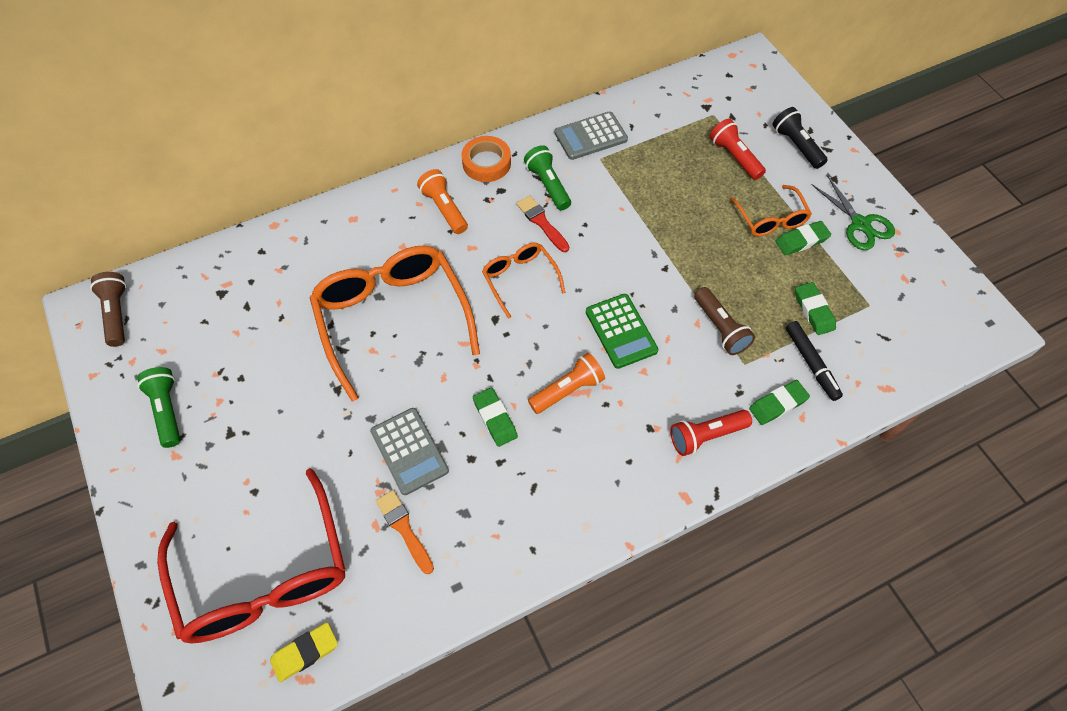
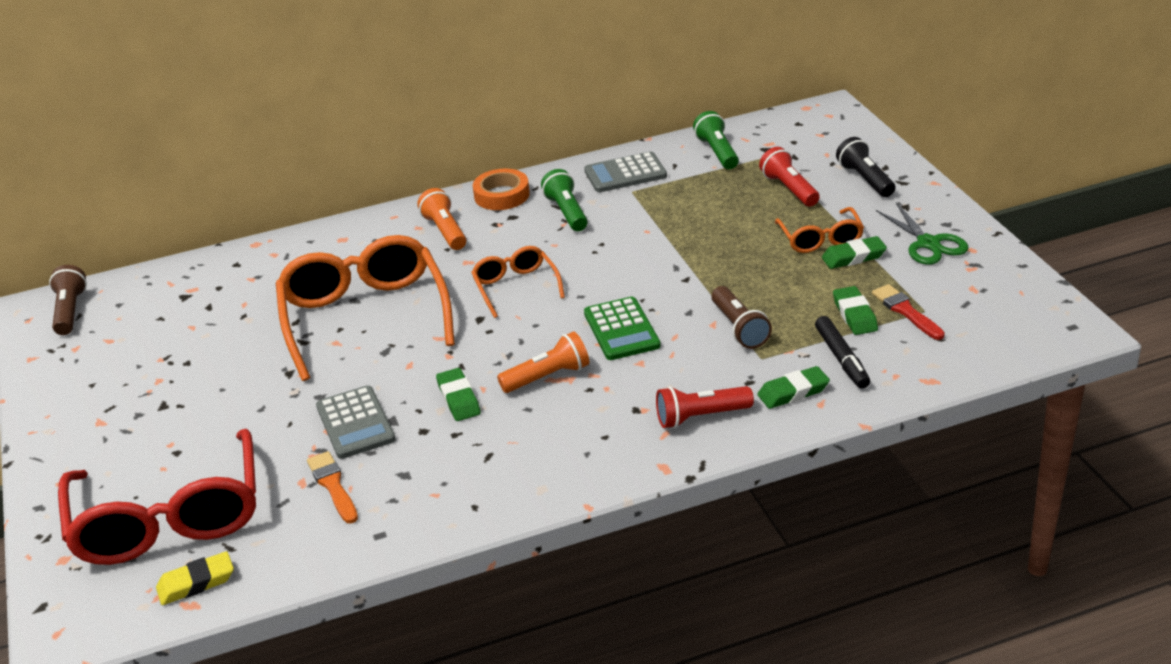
camera: 10 degrees right, 25 degrees down
(167, 410) = (101, 387): green flashlight -> green flashlight (717, 152)
(542, 222) = (552, 242): red brush -> red brush (906, 311)

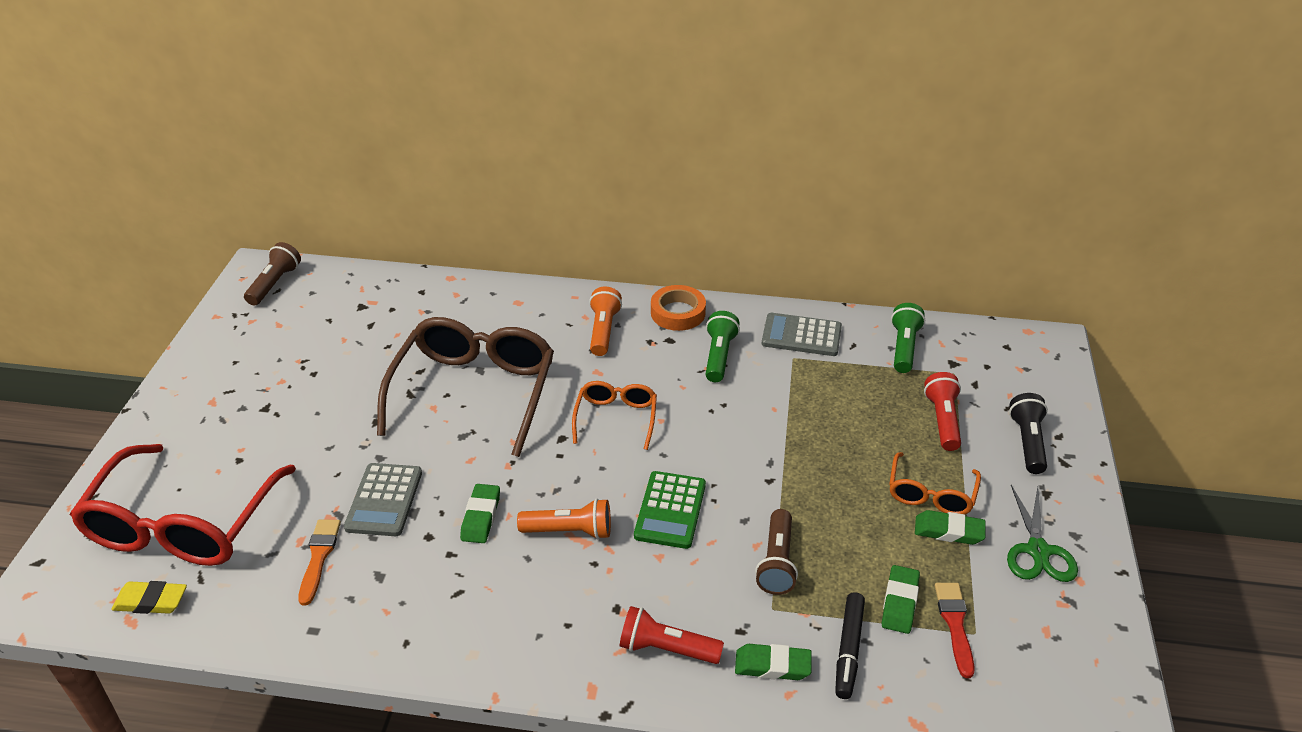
camera: 25 degrees right, 5 degrees up
(365, 318) = (474, 392): orange glasses -> brown glasses

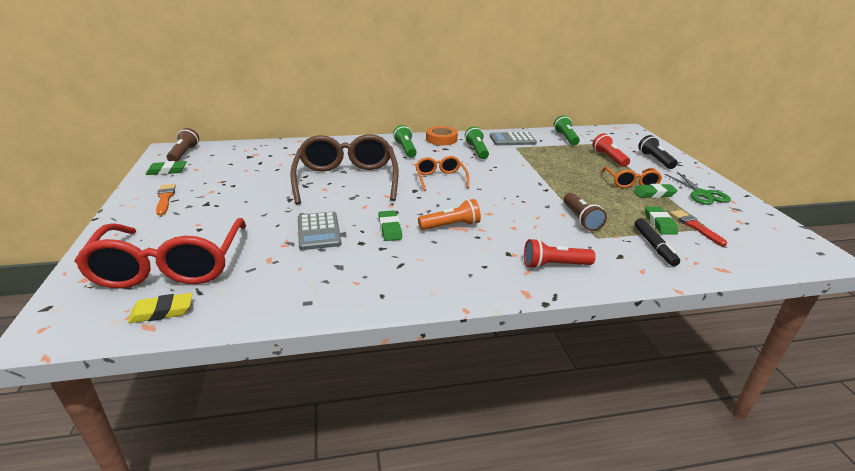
camera: 20 degrees left, 10 degrees down
(319, 557) = (288, 265): orange brush -> orange brush (165, 198)
(603, 331) = (405, 149): orange flashlight -> green flashlight
(670, 510) = (503, 208): green calculator -> none
(772, 665) = (621, 261): green eraser -> green eraser (167, 171)

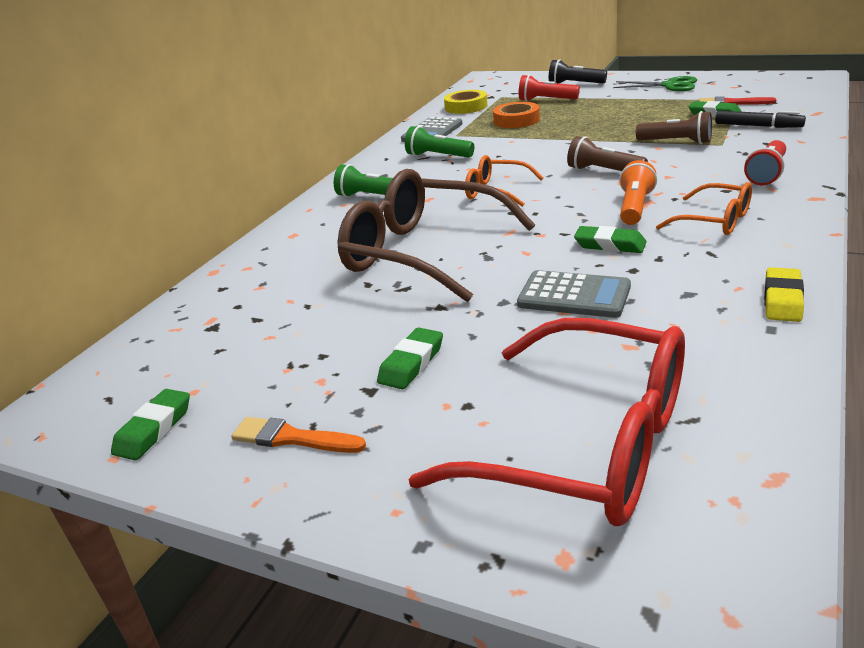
camera: 50 degrees left, 0 degrees up
(162, 312) = (736, 461): yellow eraser -> yellow eraser (782, 300)
(184, 154) = (90, 402): brown flashlight -> brown flashlight (603, 171)
(441, 139) = (370, 169): orange tape -> orange tape (516, 120)
(565, 138) = (466, 107): green flashlight -> yellow tape
(631, 182) = (615, 105): orange glasses -> orange glasses (714, 221)
(654, 194) = (650, 102): green eraser -> green eraser (411, 363)

